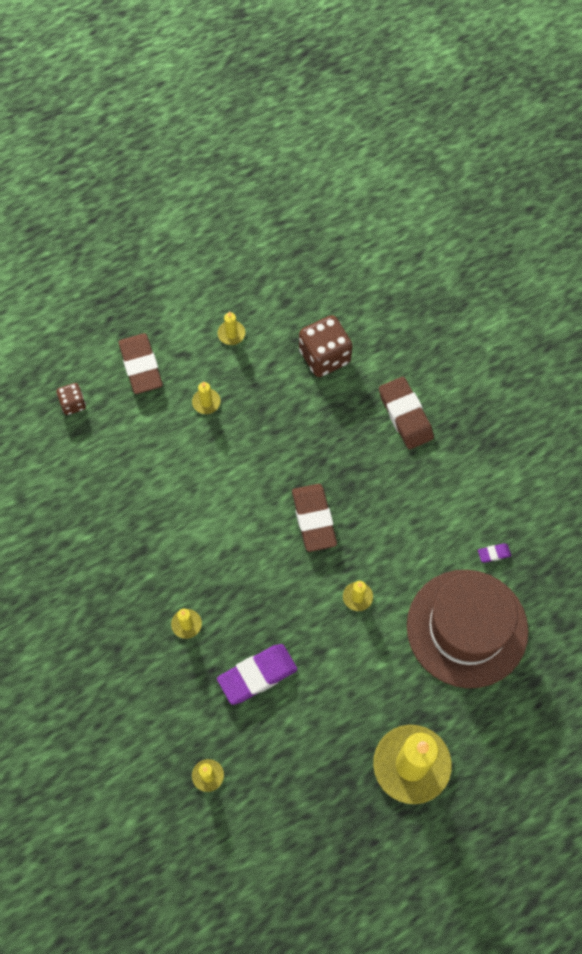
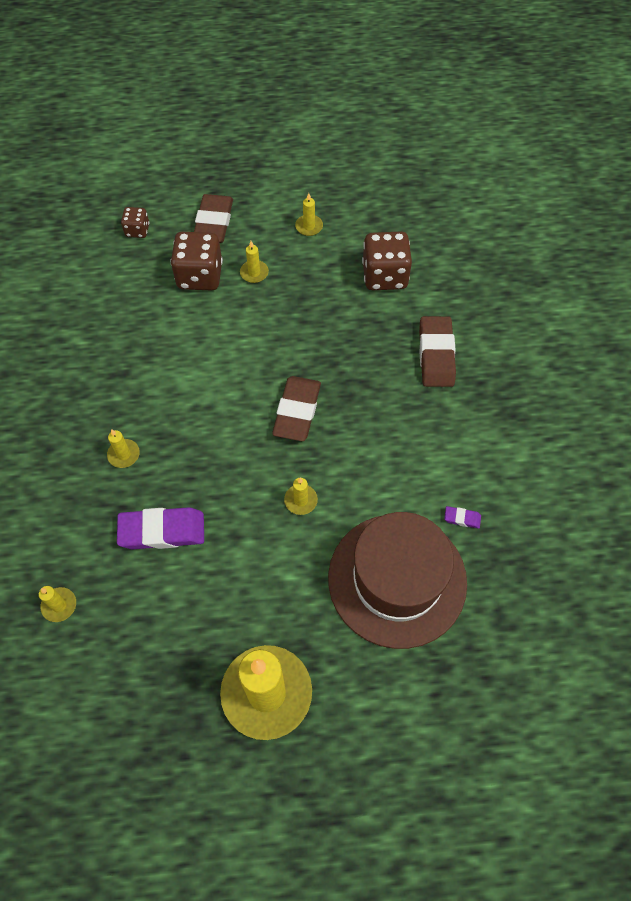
camera: 25 degrees right, 5 degrees down
(158, 426) = (200, 276): none -> brown dice

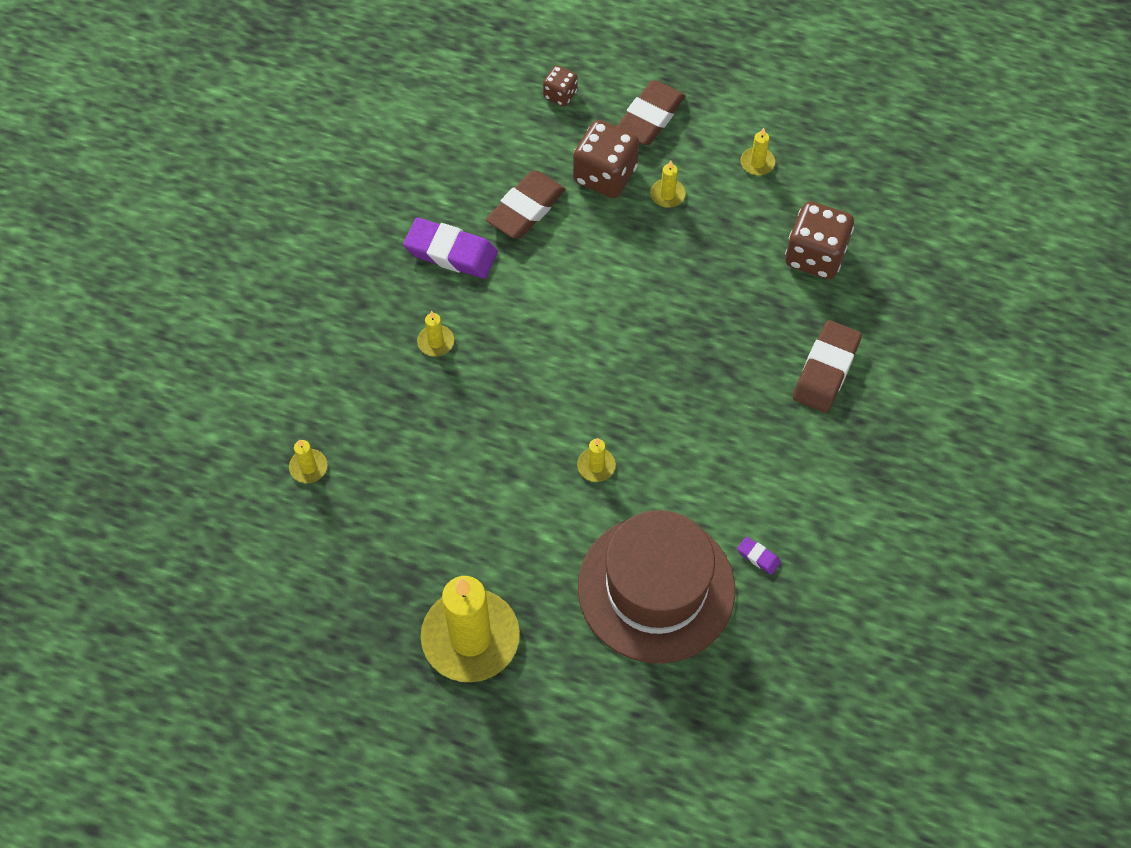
camera: 25 degrees right, 0 degrees up
(162, 531) = (440, 437): purple eraser -> purple eraser (451, 252)
(297, 411) = (638, 370): brown eraser -> brown eraser (526, 209)

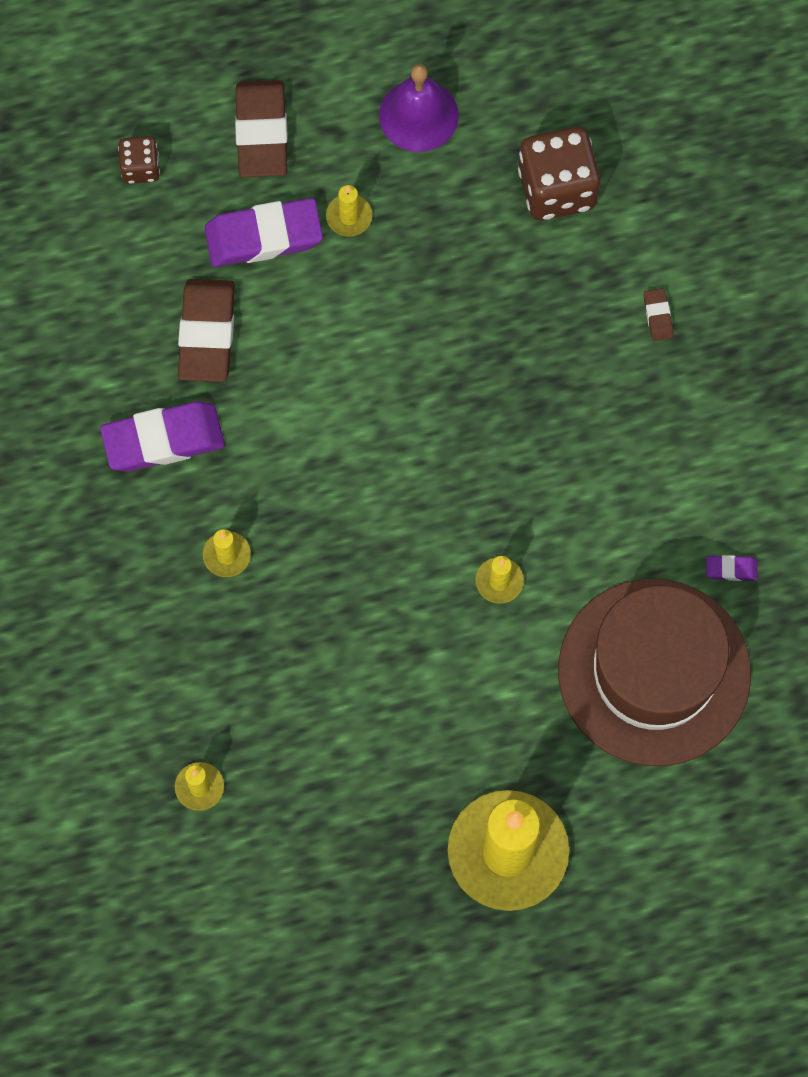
camera: 35 degrees left, 10 degrees up
(605, 175) = (264, 236): brown dice -> purple eraser
(757, 163) = (418, 115): yellow candle -> purple bell
(826, 370) = (658, 316): brown eraser -> brown eraser, size x0.44

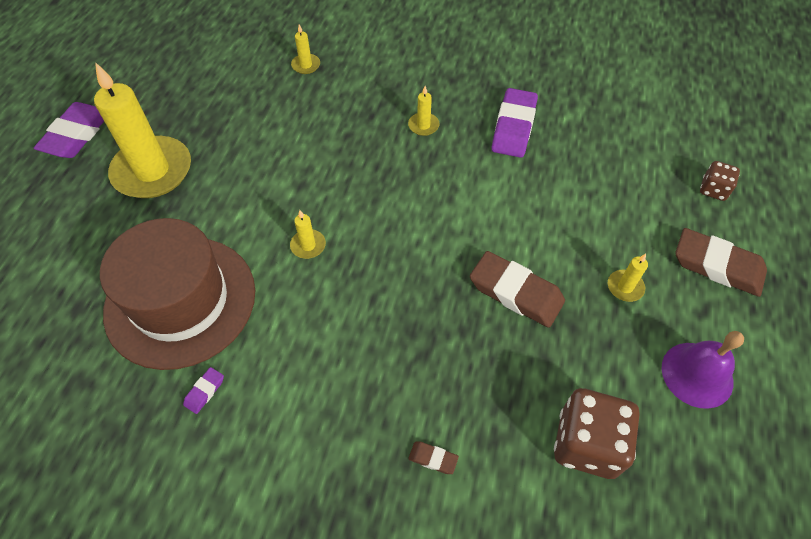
camera: 120 degrees right, 15 degrees down
(207, 334) = (573, 174): brown eraser -> brown eraser (516, 292)
(264, 236) = (631, 232): purple eraser -> purple eraser (77, 134)

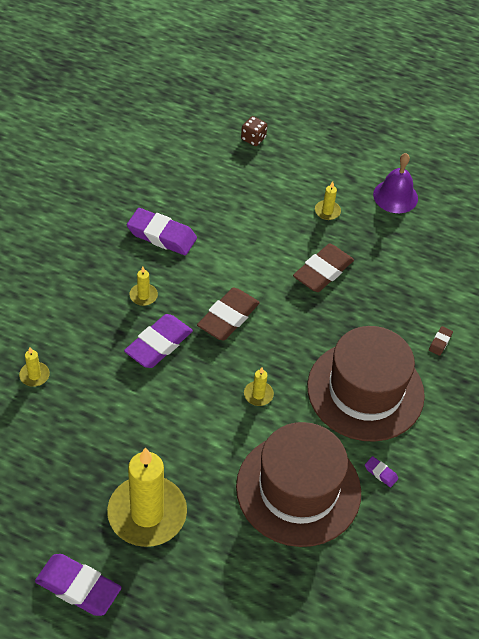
camera: 85 degrees left, 5 degrees down
(330, 362) = (365, 391): none -> brown hat
(361, 148) = (158, 344): none -> purple eraser
(587, 443) = (435, 262): brown dice -> none
(717, 266) = (318, 159): brown eraser -> brown eraser (228, 317)

